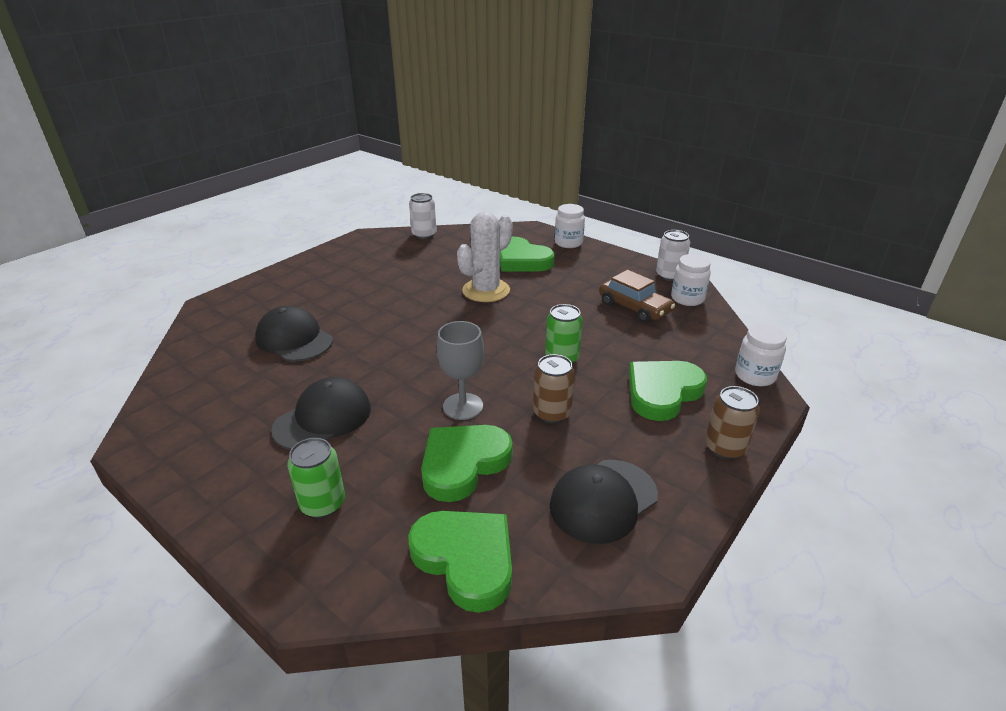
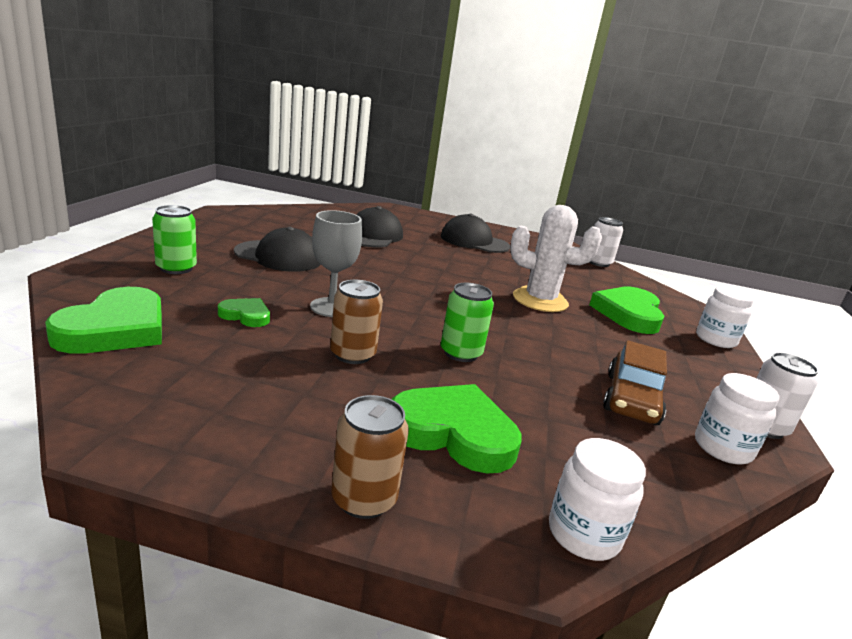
camera: 60 degrees right, 10 degrees down
(463, 463) = (246, 315): green heart -> green heart, size x0.52
(603, 500) = (215, 397): black cap -> black cap (474, 241)

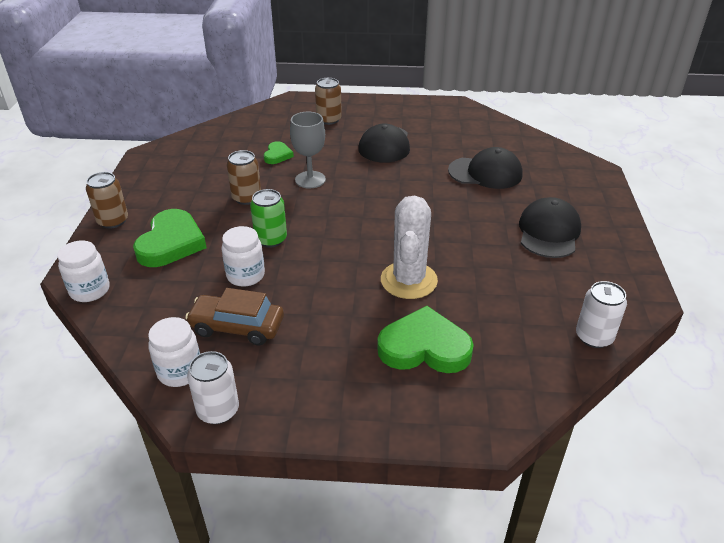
camera: 85 degrees right, 15 degrees up
(115, 329) = (239, 127): green heart -> none
(176, 268) = (329, 119): green can -> brown can
(715, 340) = (402, 420): white jar -> white jar (245, 275)

